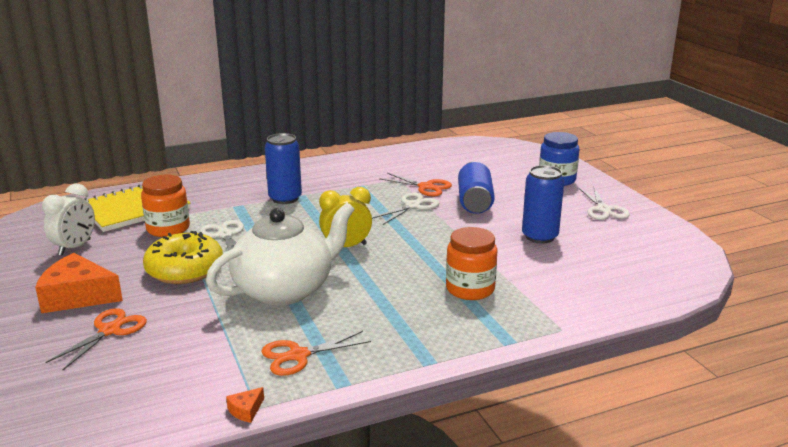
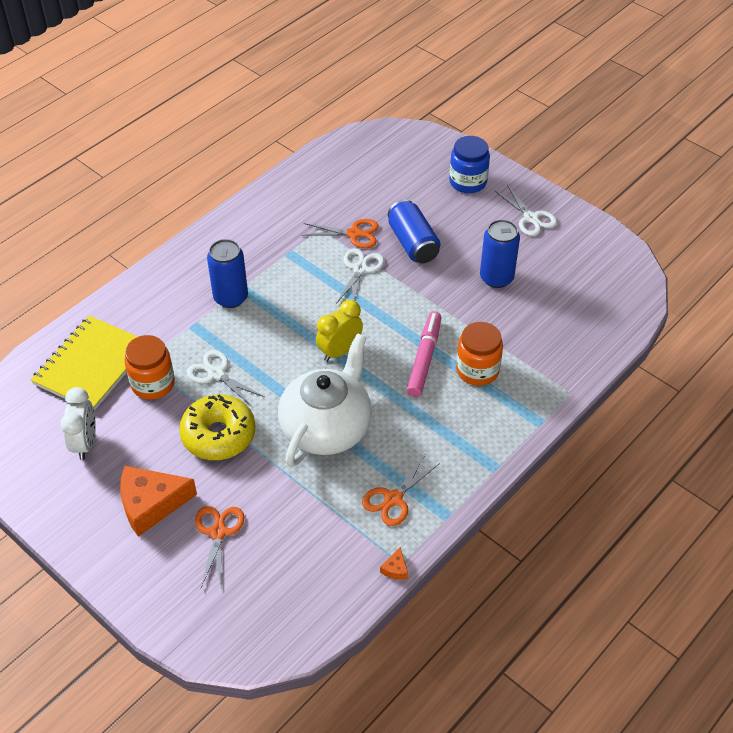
camera: 25 degrees left, 25 degrees up
(422, 269) = (424, 358): none -> pink marker

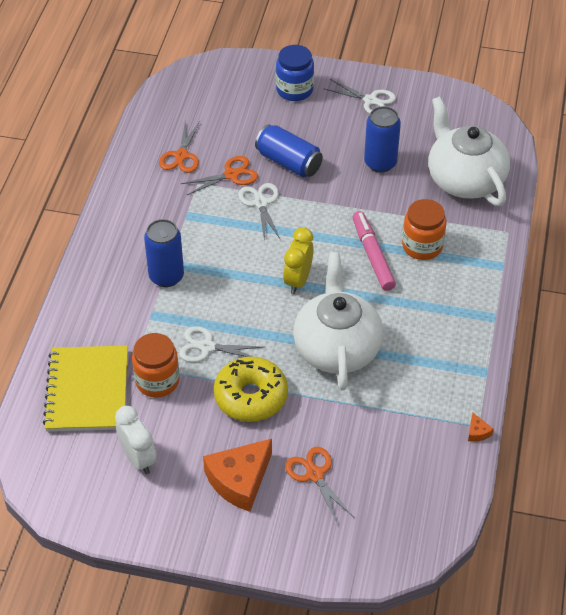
camera: 30 degrees left, 0 degrees up
(393, 499) = (434, 379): orange scissors -> orange scissors (181, 156)
(566, 326) = (464, 179): none -> white teapot

